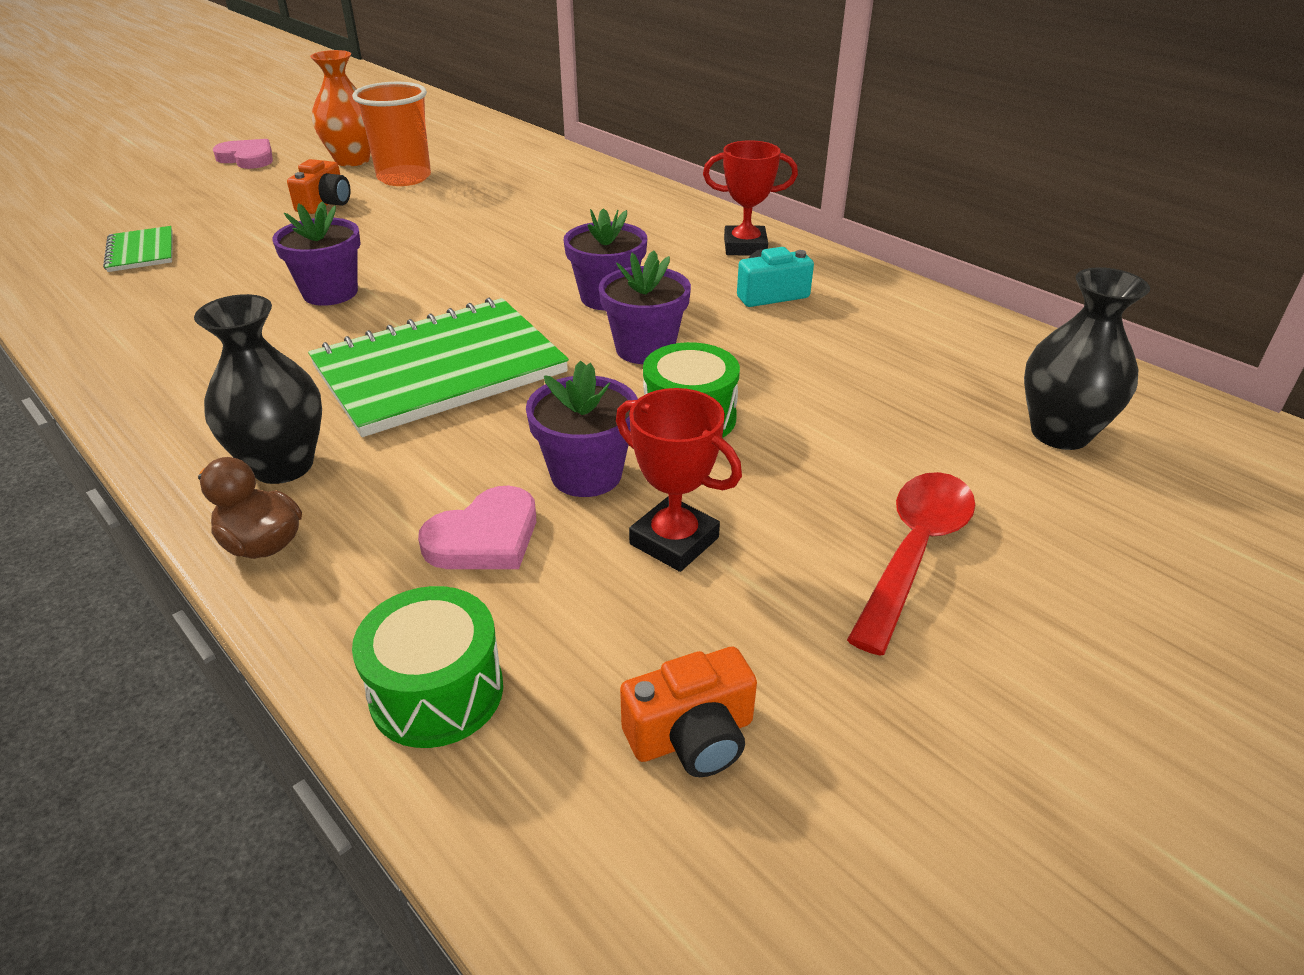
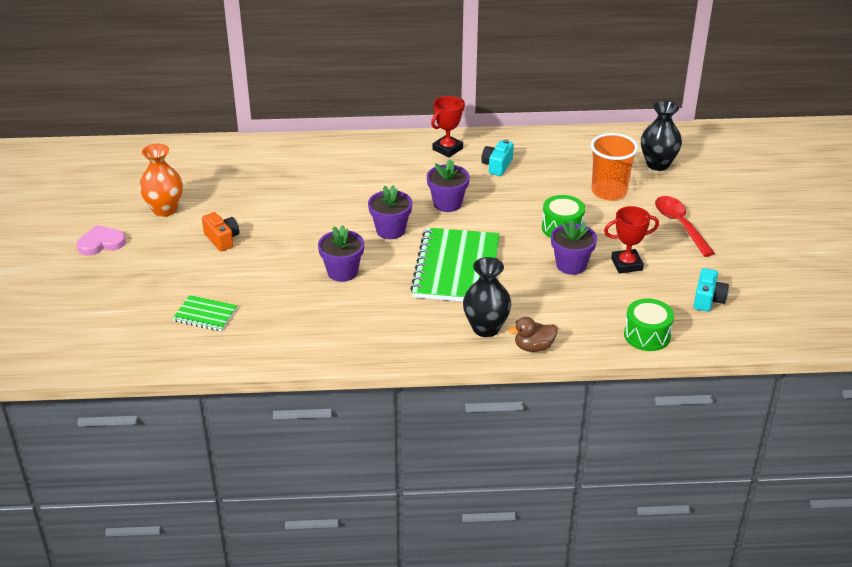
camera: 50 degrees left, 0 degrees up
(404, 178) = (221, 203): orange cup -> orange cup (609, 192)
(485, 537) = (583, 300): pink heart -> none
(645, 349) = (502, 214): purple flower pot -> purple flower pot (390, 230)
(692, 736) = (708, 299): orange camera -> turquoise camera

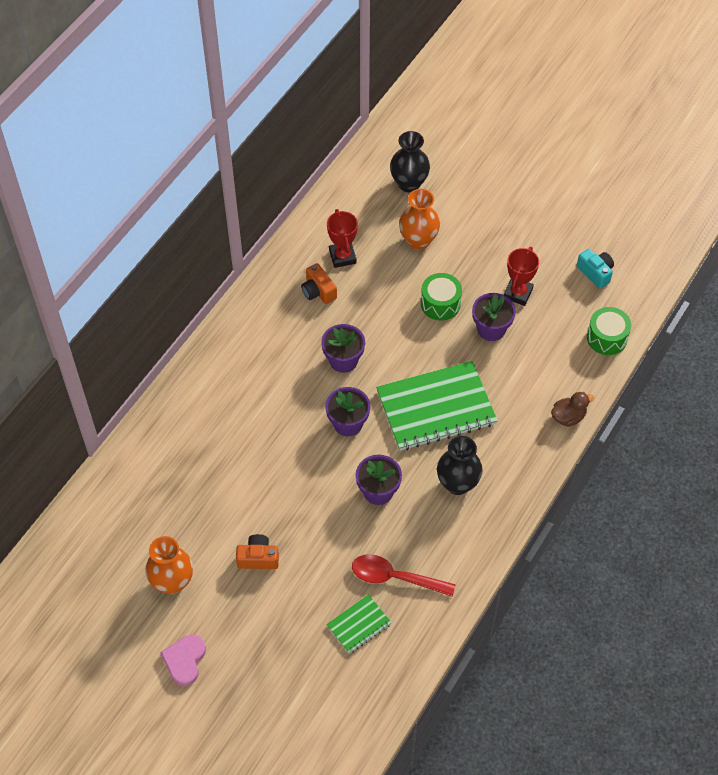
camera: 55 degrees left, 20 degrees up
(447, 149) = (262, 310): red trophy -> red trophy (342, 257)
(456, 268) = (436, 407): green notebook -> green notebook turned 60 degrees counterclockwise
(486, 328) = (524, 434): black vase -> black vase (457, 484)
(497, 166) = (318, 291): turquoise camera -> orange camera
(533, 347) = (568, 417): brown duck -> brown duck turned 135 degrees counterclockwise
(609, 192) = (418, 240): orange cup -> orange vase
(680, 225) = (497, 226): red spoon -> red spoon (395, 577)

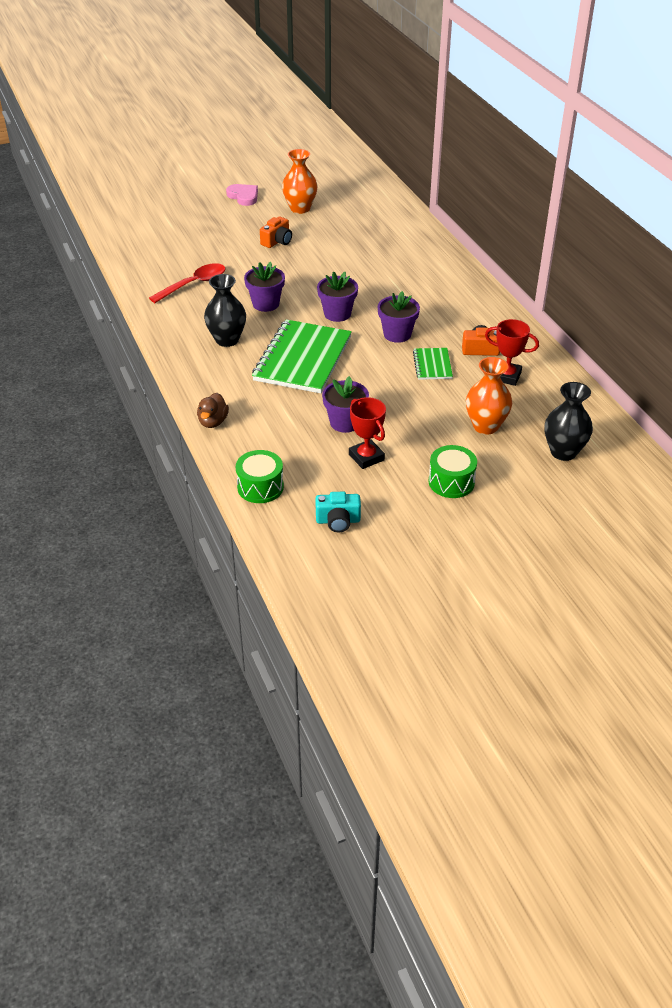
camera: 125 degrees right, 15 degrees down
(359, 625) = (182, 259): green notebook -> green notebook (432, 365)
(440, 303) = (401, 407): green drum -> green drum (451, 482)

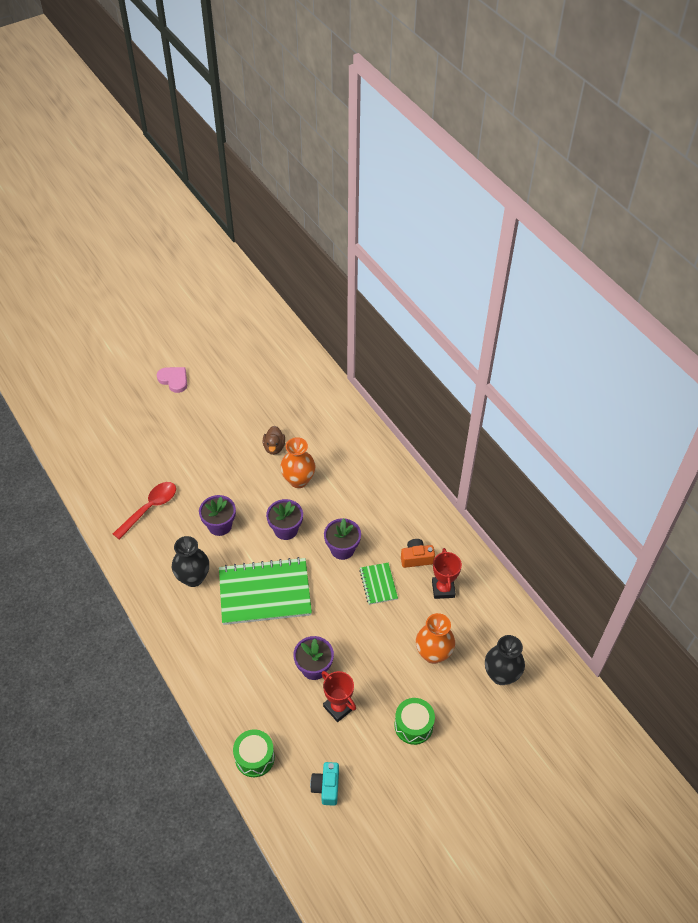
camera: 10 degrees left, 10 degrees up
(213, 422) = (200, 684): brown duck -> brown duck (274, 447)
(277, 241) = (216, 439): orange camera -> none
(300, 208) = (229, 390): orange vase -> orange vase (298, 480)
(303, 359) = (265, 593): green notebook -> green notebook turned 75 degrees clockwise
(338, 521) = (326, 787): turquoise camera -> turquoise camera turned 105 degrees clockwise
(506, 376) = (443, 589): red trophy -> red trophy turned 75 degrees clockwise

